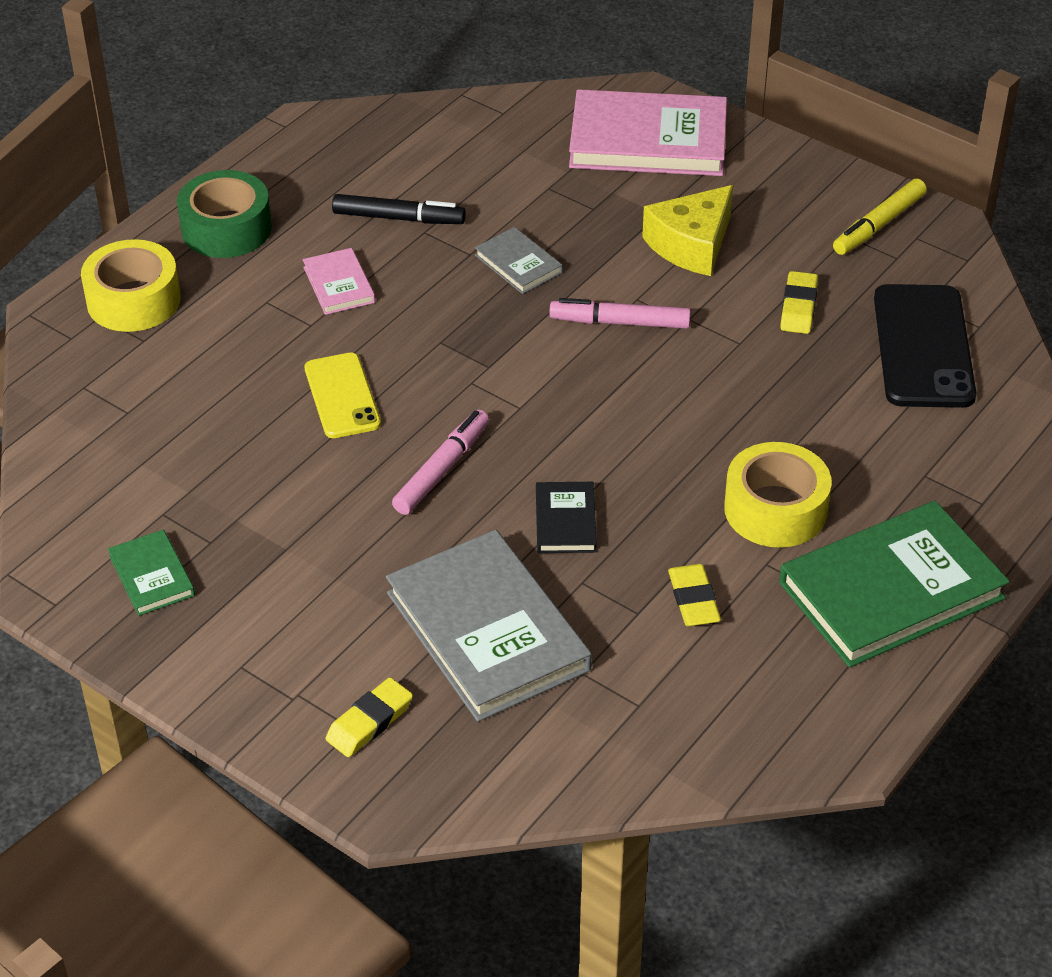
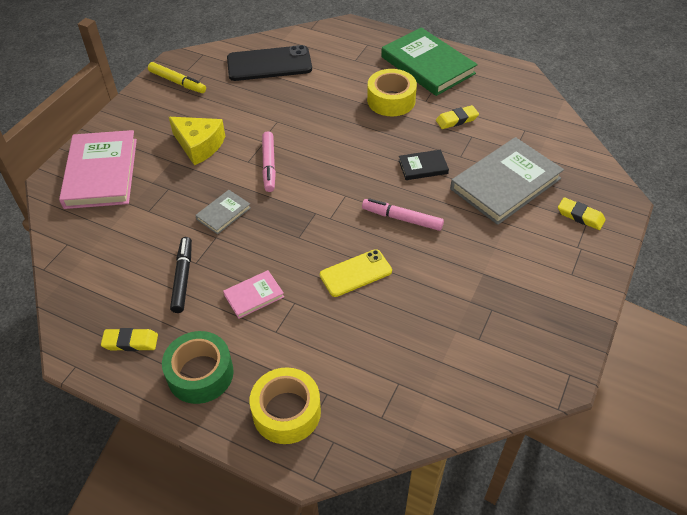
camera: 100 degrees left, 5 degrees up
(152, 576) = (528, 331): green book -> none
(798, 307) = (246, 104): yellow eraser -> yellow eraser (130, 342)

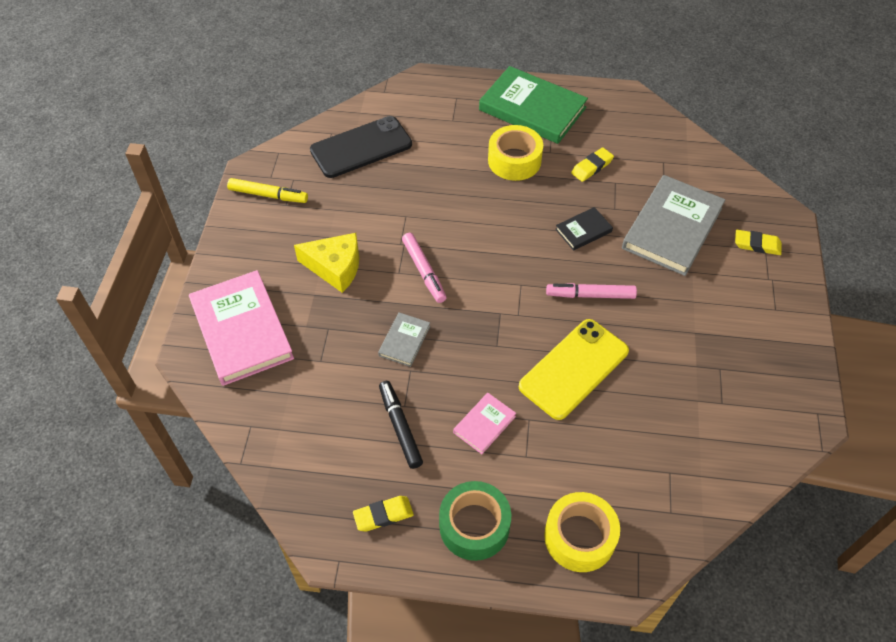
camera: 20 degrees left, 5 degrees up
(355, 273) = (574, 369): yellow phone -> yellow phone, size x1.57

